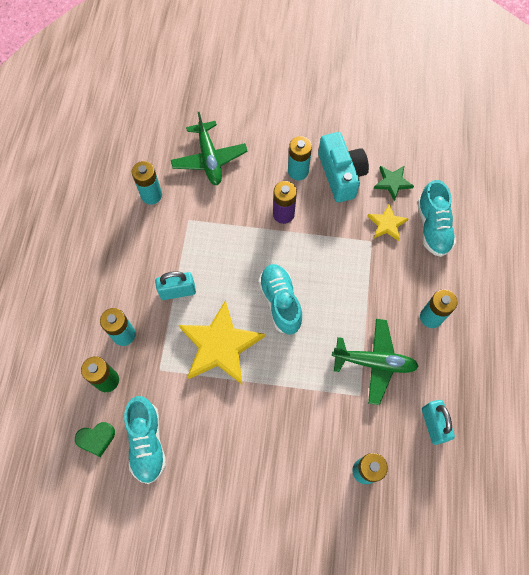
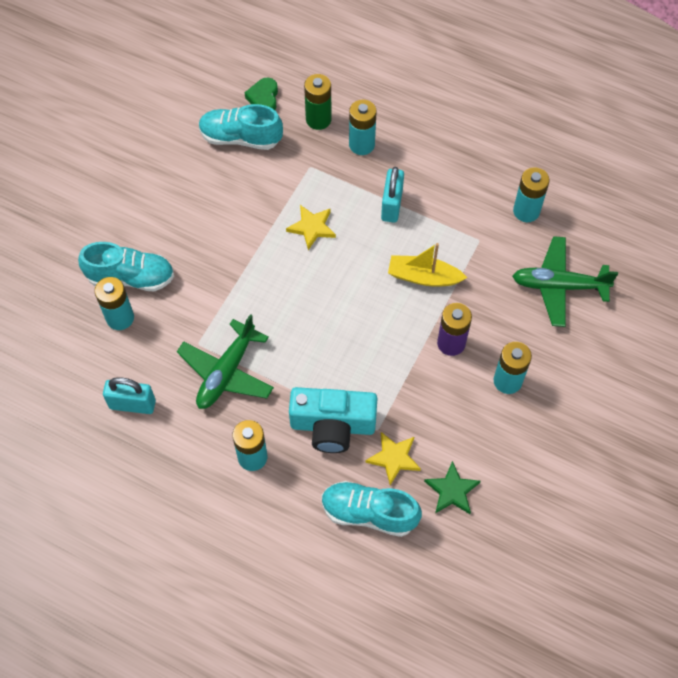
camera: 110 degrees right, 5 degrees down
(220, 346) = (312, 227): yellow star -> yellow star, size x0.51
(235, 248) = (423, 277): none -> yellow boat
(280, 302) = (338, 301): turquoise shoe -> turquoise shoe (131, 277)
(341, 175) = (485, 431): turquoise camera -> turquoise camera (332, 425)

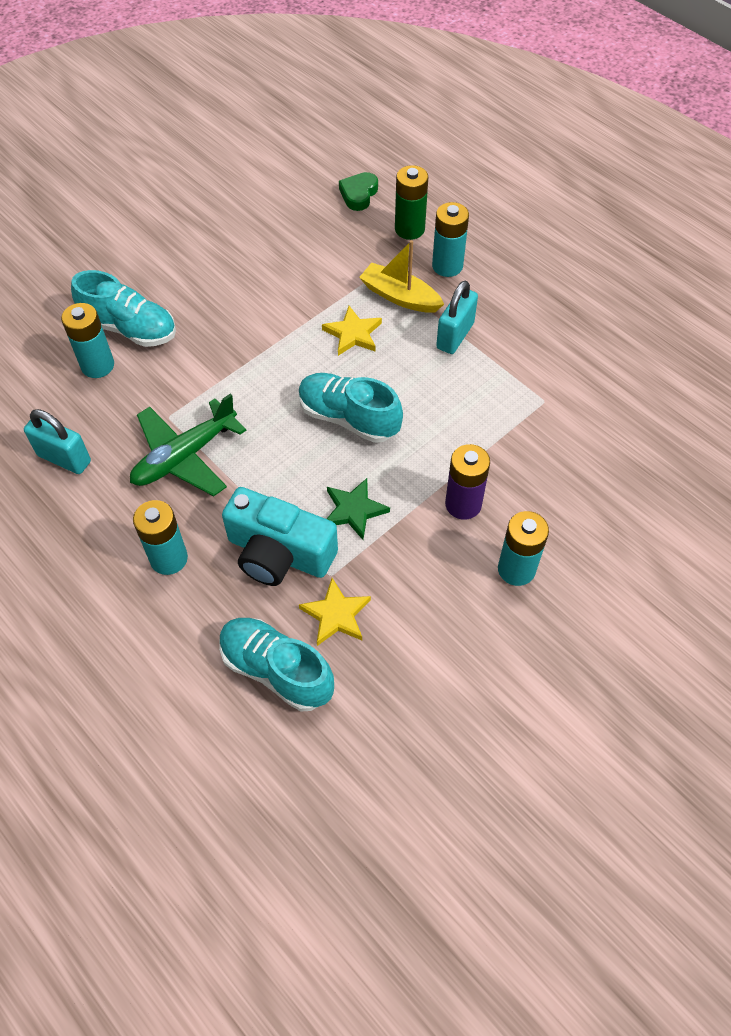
camera: 20 degrees right, 5 degrees down
(240, 138) = (316, 225): turquoise shoe -> turquoise shoe (348, 418)
(423, 277) = (460, 421): yellow boat -> yellow boat (400, 296)
(452, 490) = (392, 678): green star -> green star (354, 510)
(526, 211) = (615, 385): turquoise battery -> none
(559, 286) = (624, 479): green plane -> none

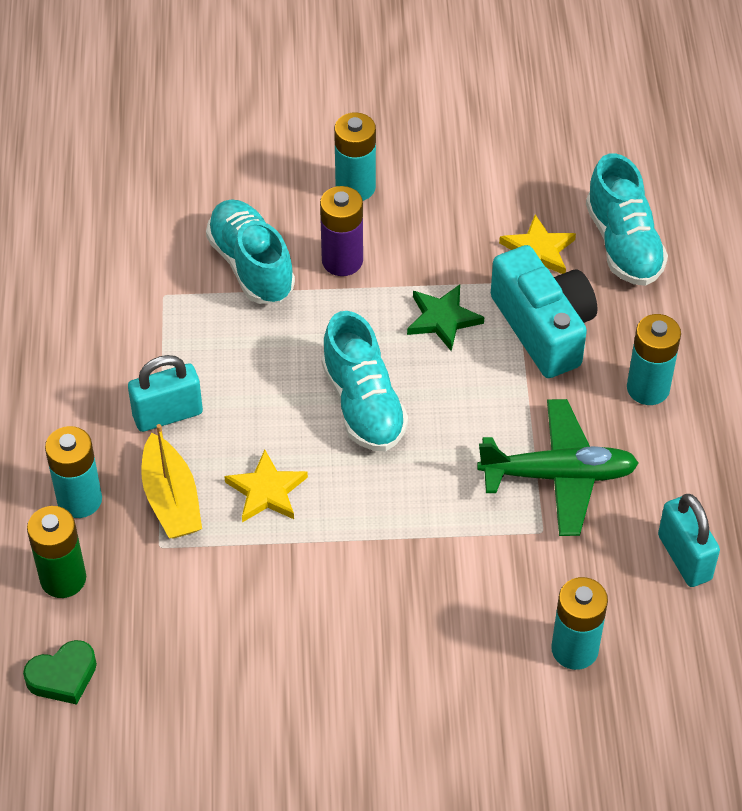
camera: 140 degrees left, 5 degrees down
(130, 328) = (502, 674): turquoise shoe -> turquoise shoe (251, 265)

